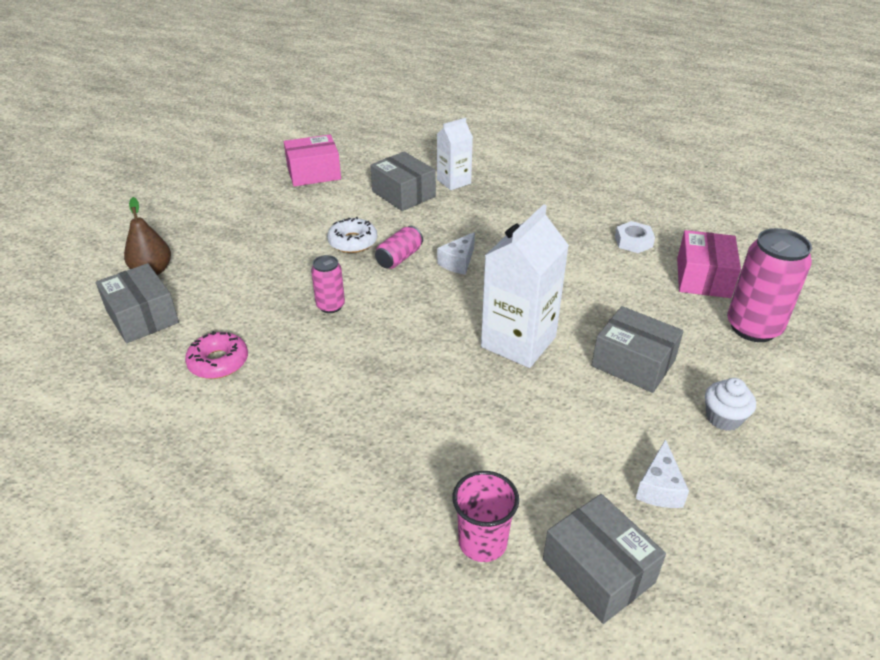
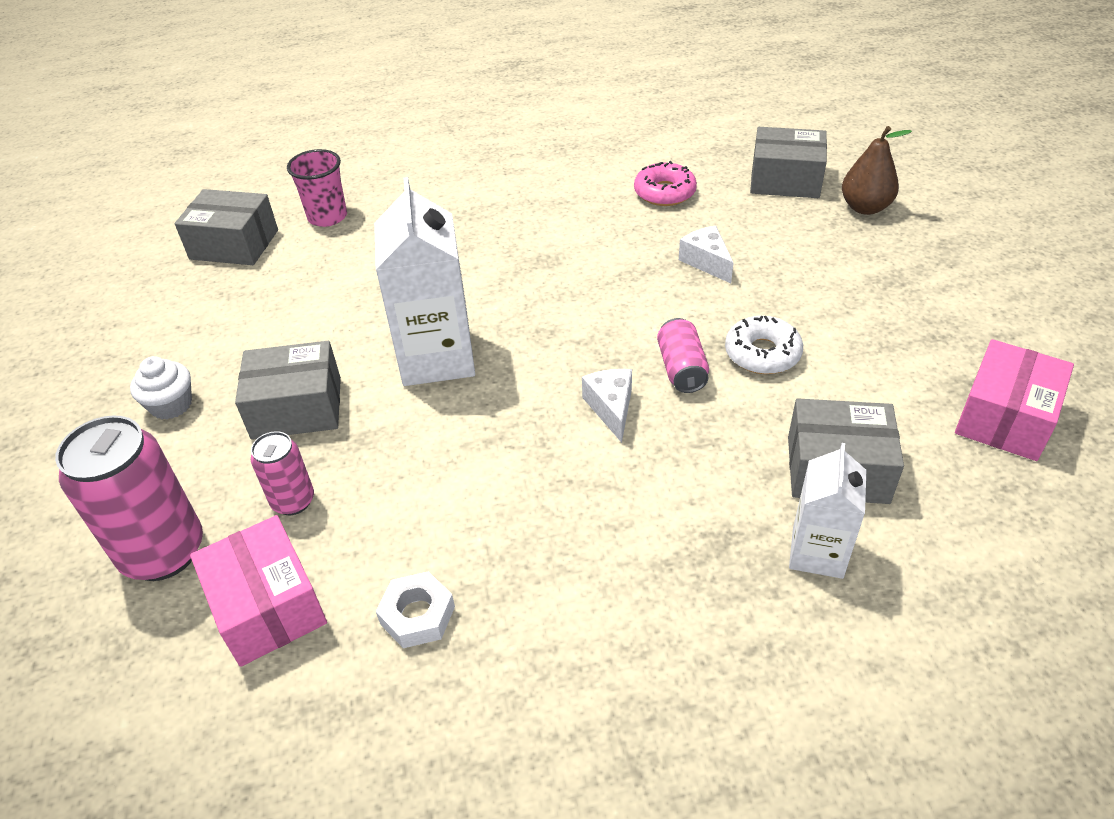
camera: 140 degrees right, 5 degrees up
(330, 306) = (659, 279): pink can -> pink can (293, 501)
(659, 488) = (212, 314): white cheese -> white cheese (706, 262)

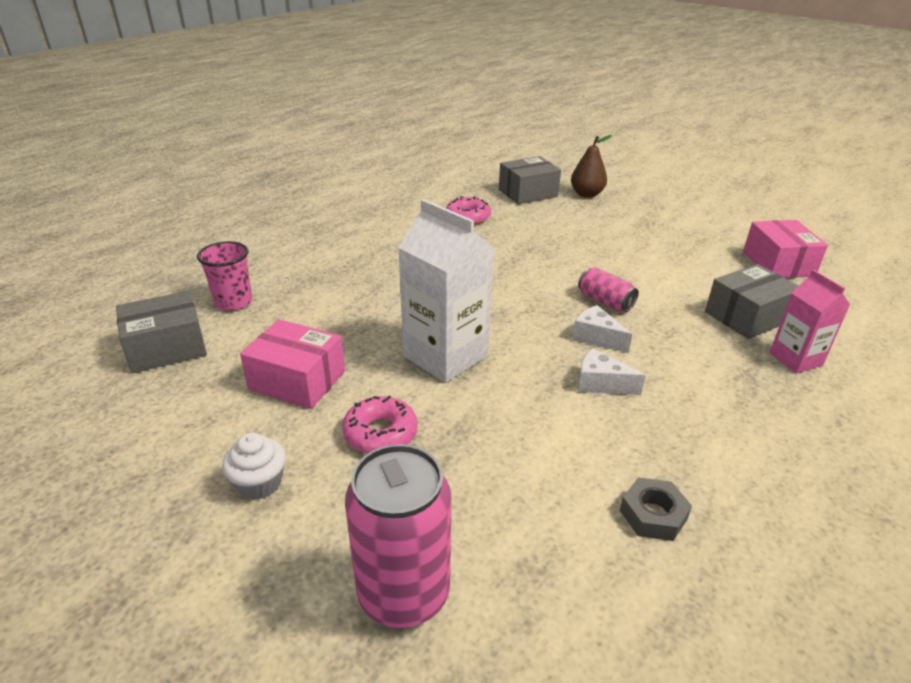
camera: 40 degrees left, 10 degrees down
(267, 606) = (545, 577): pink box -> pink box (297, 380)
(293, 501) = (464, 495): pink can -> none
(297, 408) = (380, 433): grey box -> pink donut
(417, 615) = (653, 515): white nut -> grey nut
(706, 262) = (542, 244): white cheese -> white cheese (600, 384)
(762, 353) = (635, 278): white donut -> none
(817, 552) = (795, 359): white carton -> pink carton

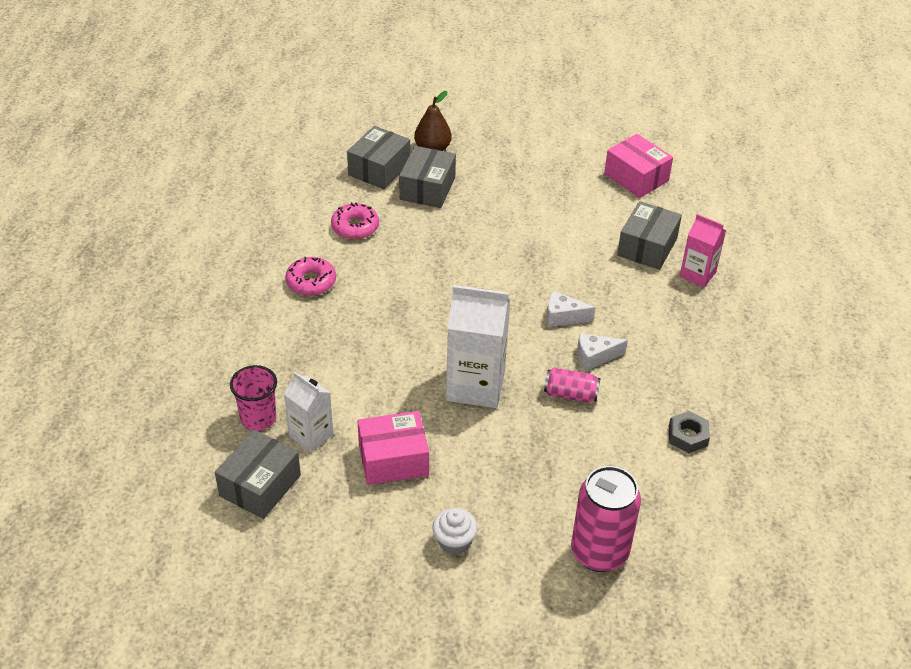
camera: 35 degrees left, 10 degrees up
(255, 331) = (311, 435): none -> white carton
(380, 433) = (492, 468): pink donut -> pink donut (311, 282)
(556, 214) = (427, 188): none -> grey box
(605, 301) = (543, 277): pink can -> pink can (570, 394)

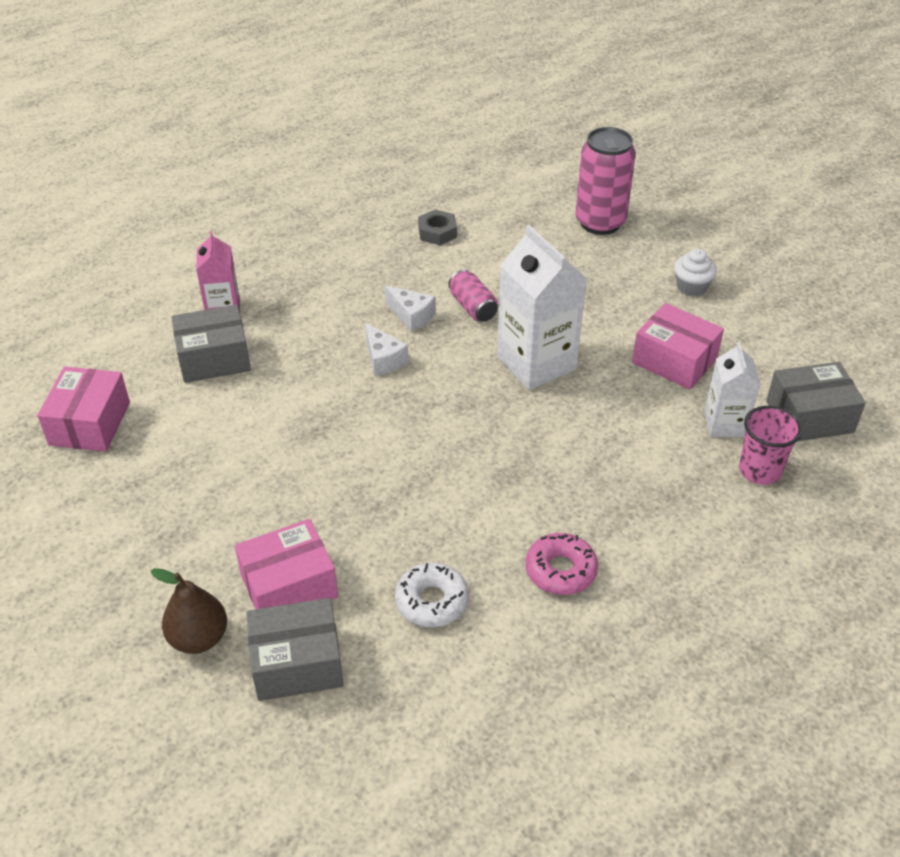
camera: 130 degrees left, 0 degrees up
(355, 227) = (432, 601): pink donut -> white donut
(427, 188) = (289, 586): grey box -> pink box

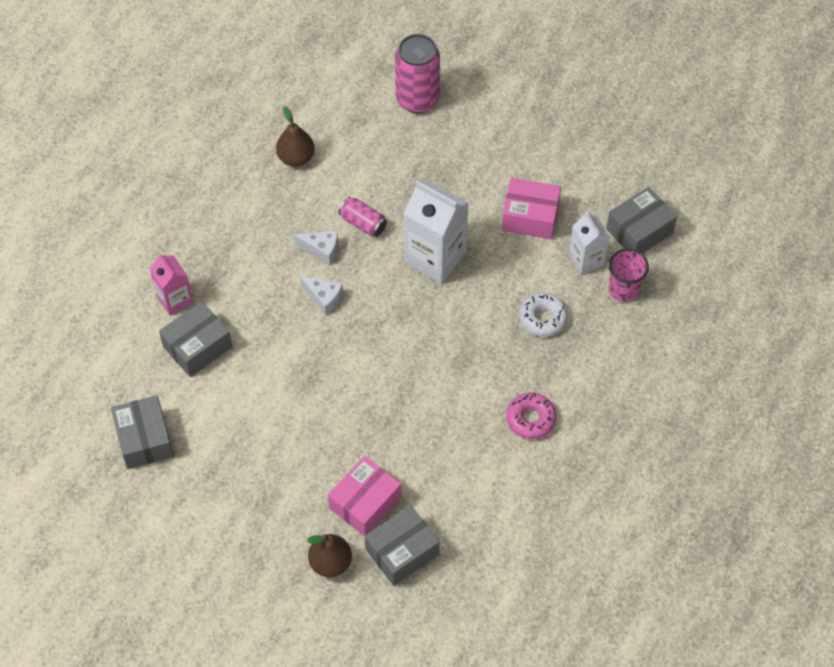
camera: 25 degrees left, 15 degrees up
(90, 423) = (144, 439): pink box -> grey box
(432, 601) = (461, 475): white donut -> white donut (543, 318)
(437, 232) = (296, 157): grey nut -> brown pear
(691, 287) = (514, 141): white cupcake -> none

